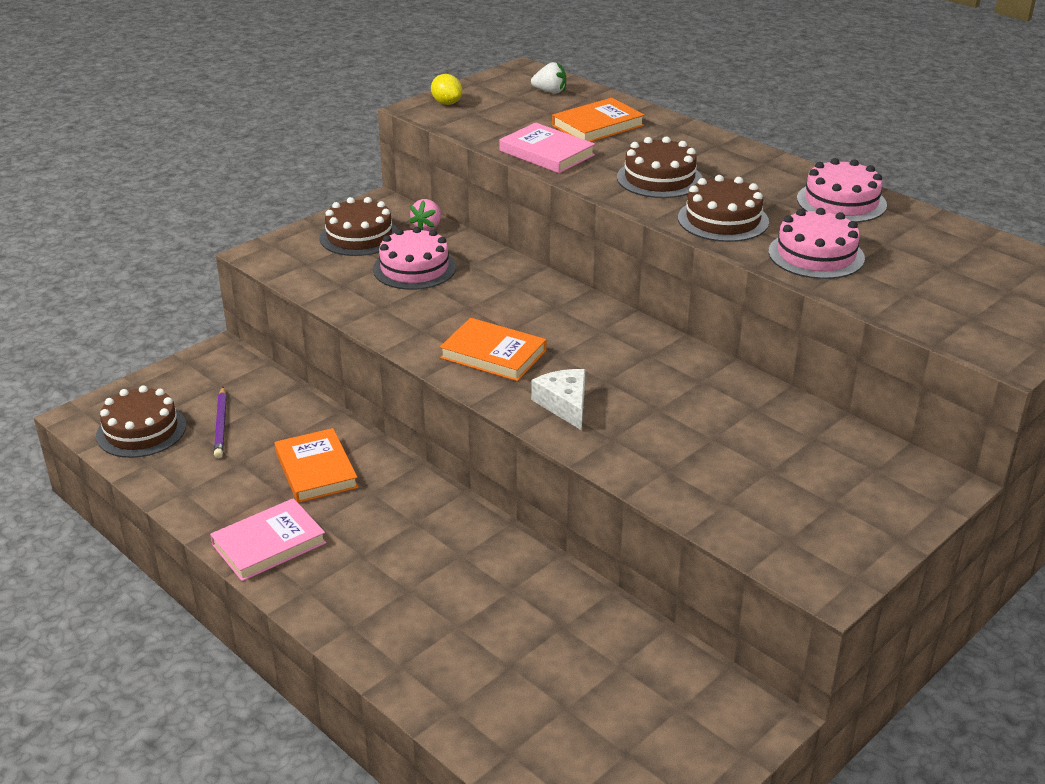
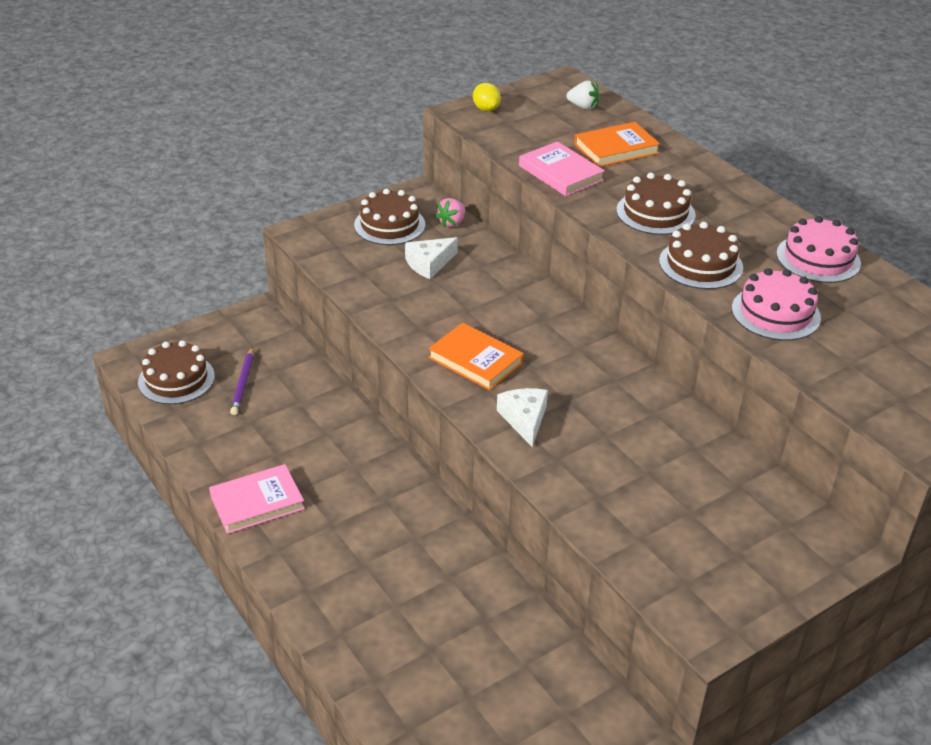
camera: 10 degrees right, 5 degrees up
(316, 470) = (312, 438): orange book -> none
(414, 268) = (429, 263): pink cake -> white cheese

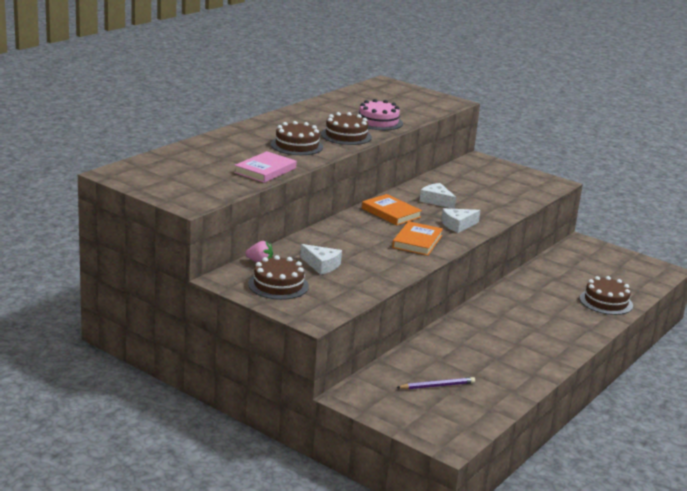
camera: 110 degrees left, 15 degrees down
(176, 379) = (456, 417): brown cake -> brown cake (606, 302)
(257, 502) = (543, 357): pink book -> none
(486, 109) = (179, 197): yellow lemon -> none
(583, 106) = (156, 167): white strawberry -> none
(616, 148) = (218, 156): orange book -> orange book (391, 213)
(625, 424) = (436, 201): none -> white cheese
(818, 258) = (315, 112): pink cake -> none

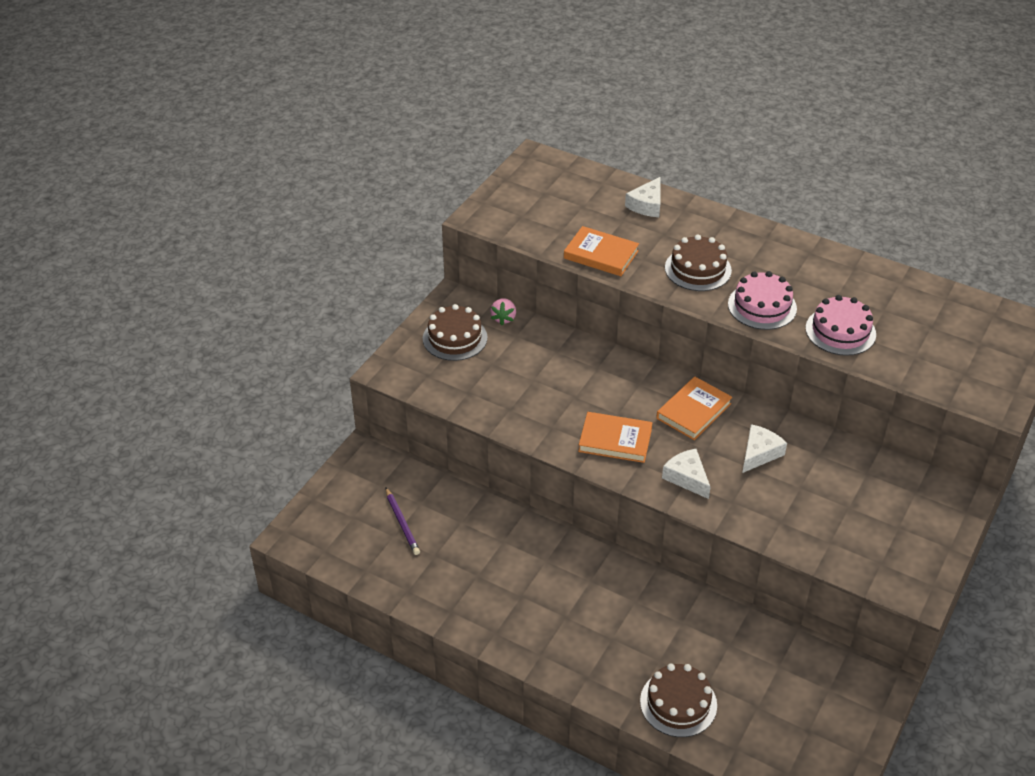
camera: 85 degrees right, 20 degrees up
(265, 170) = (601, 254): pink book -> orange book
(321, 265) = (515, 364): white cheese -> white cheese (647, 205)
(346, 136) = (762, 306): brown cake -> pink cake

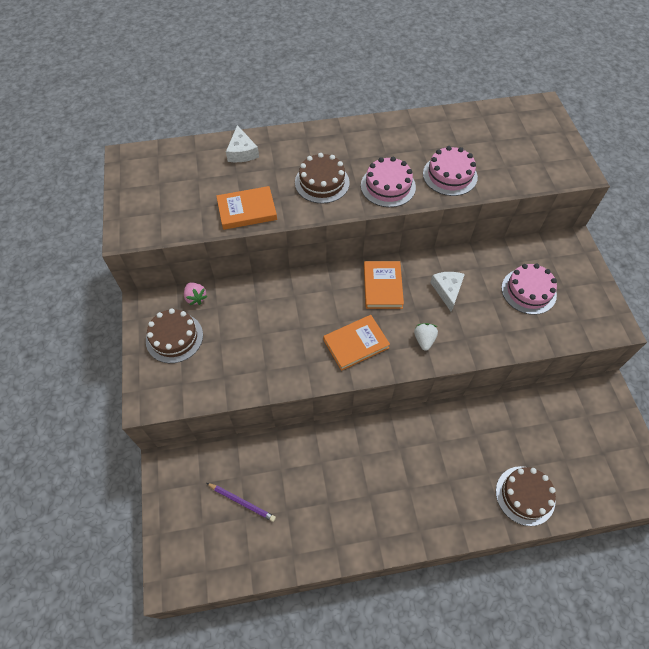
camera: 40 degrees left, 15 degrees up
(687, 478) = (424, 340): white cheese -> white strawberry
(851, 506) = (528, 291): none -> pink cake

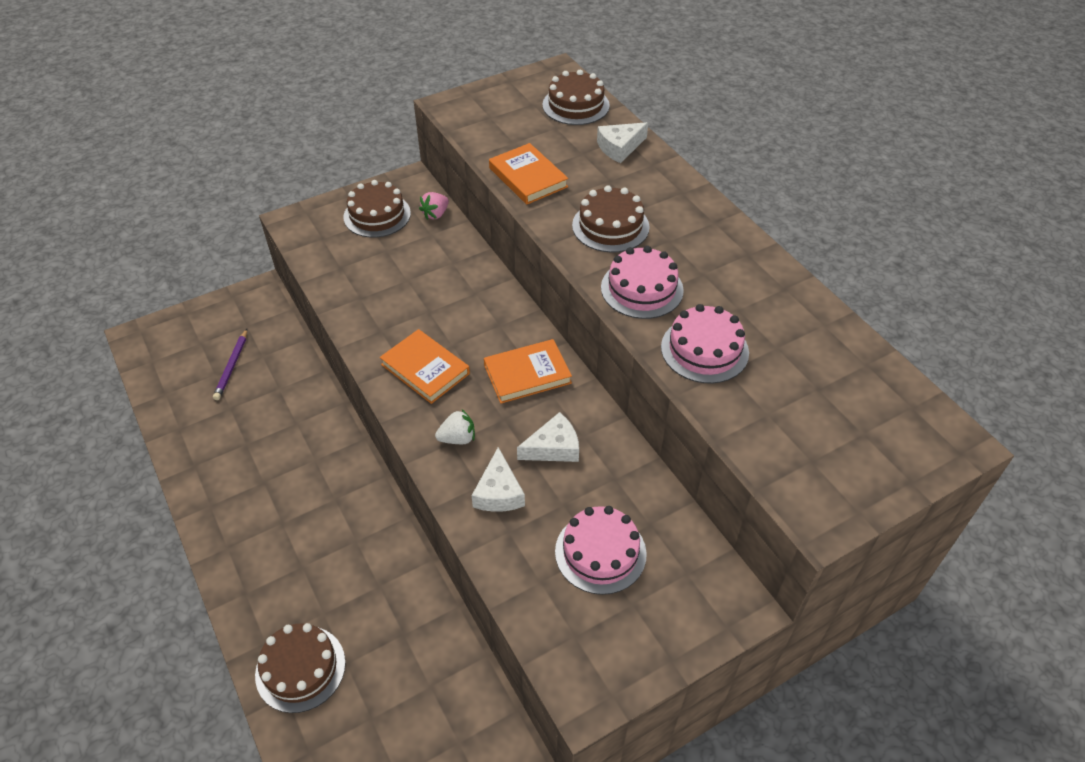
camera: 70 degrees right, 10 degrees down
(177, 159) = (575, 105): none -> brown cake
(473, 329) = (498, 492): none -> white cheese

